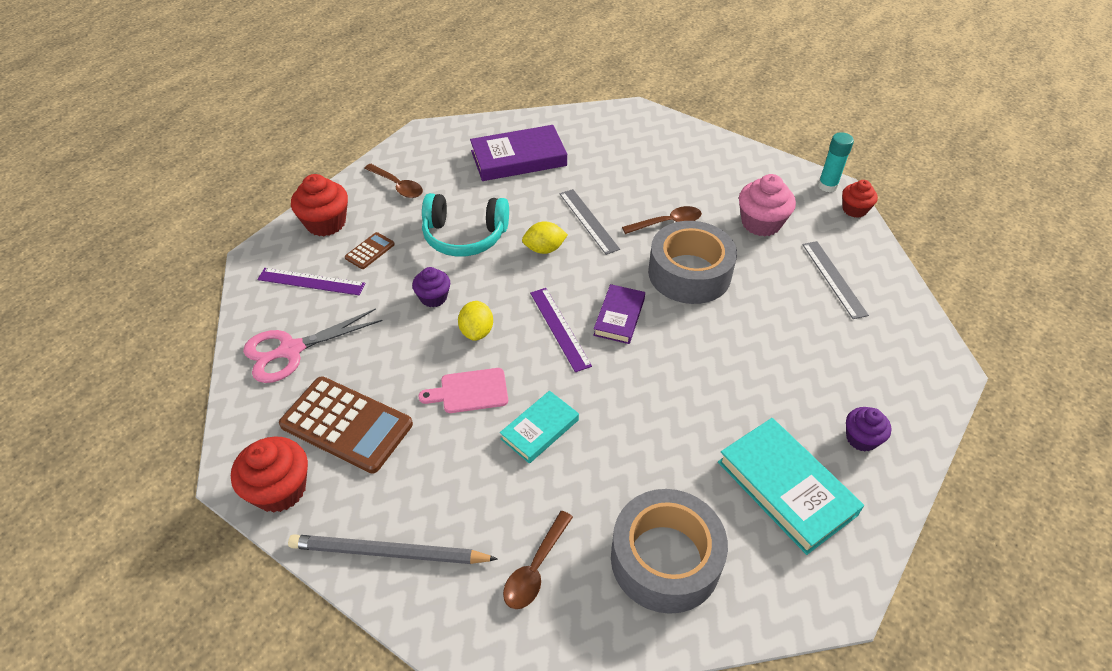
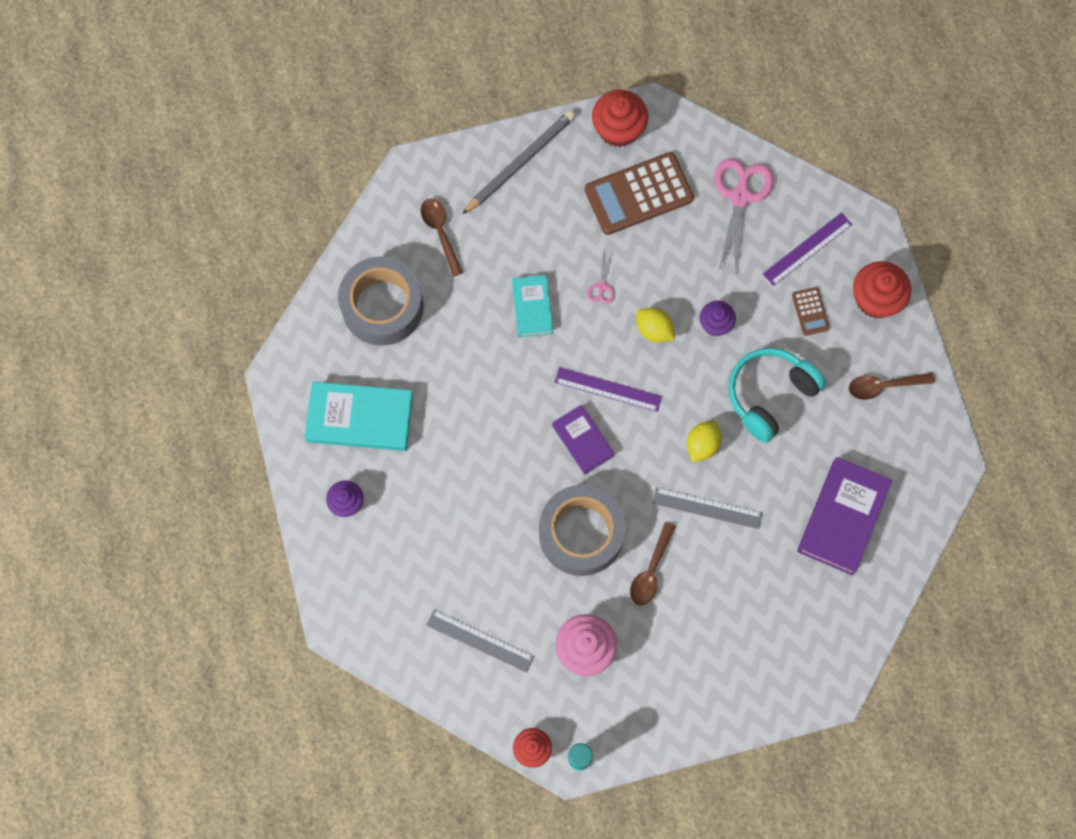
camera: 130 degrees right, 25 degrees up
(470, 391) = (601, 287): pink cutting board -> pink scissors

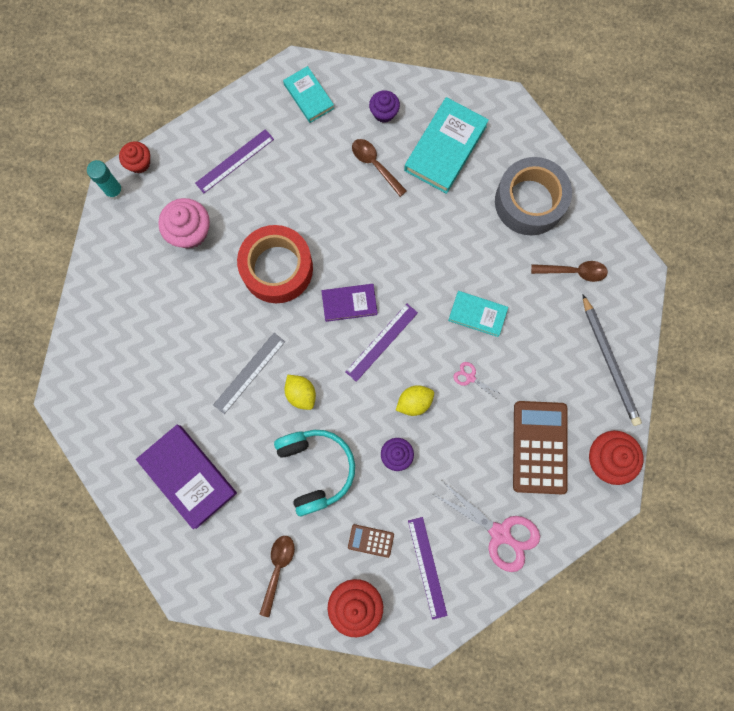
camera: 115 degrees right, 5 degrees up
(364, 595) = (309, 96): none -> turquoise book
(480, 641) = (234, 161): grey ruler -> purple ruler
(581, 533) = (277, 268): grey tape -> red tape
(651, 571) = (222, 306): brown spoon -> brown spoon (375, 165)

